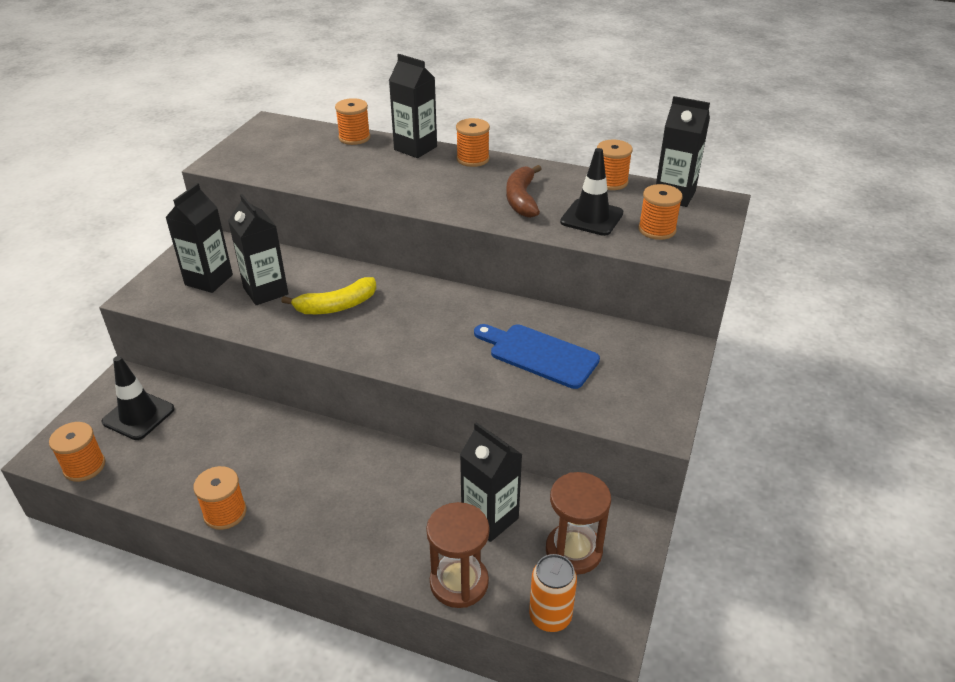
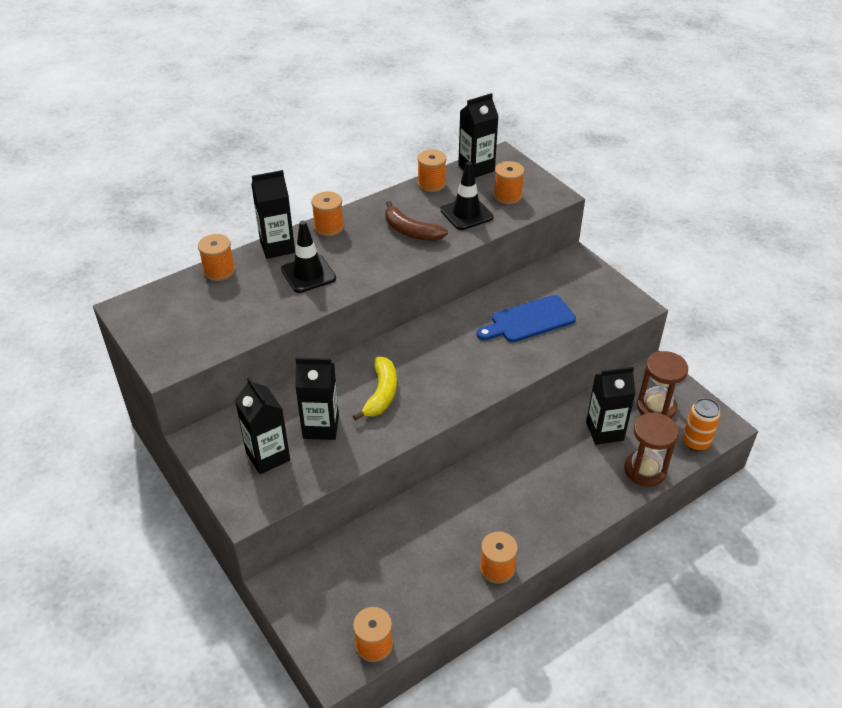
camera: 55 degrees left, 5 degrees up
(138, 415) = (339, 589): black traffic cone -> black traffic cone (308, 274)

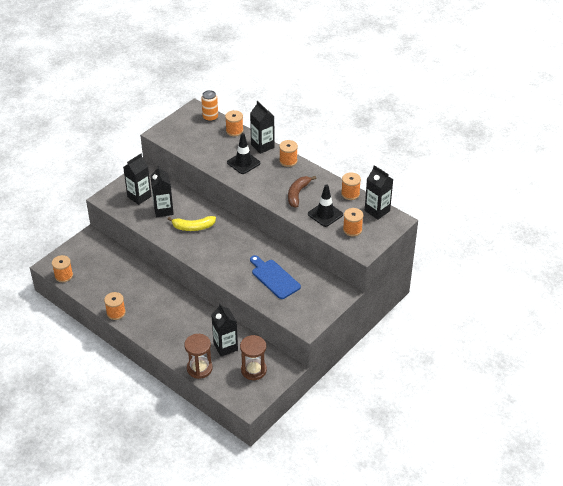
camera: 75 degrees right, 0 degrees up
(695, 442) = (229, 392): orange can -> orange can (210, 117)

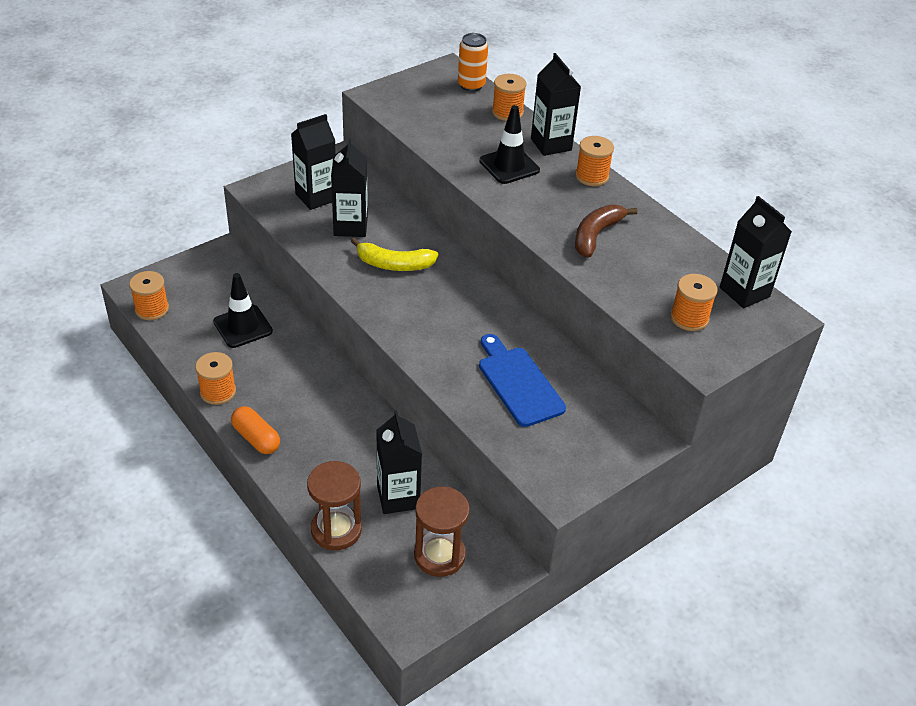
camera: 10 degrees right, 0 degrees up
(144, 332) = (256, 438): none -> orange capsule
(325, 214) = (641, 280): black traffic cone -> black traffic cone (243, 326)
(350, 194) = (697, 252): orange spool -> none

